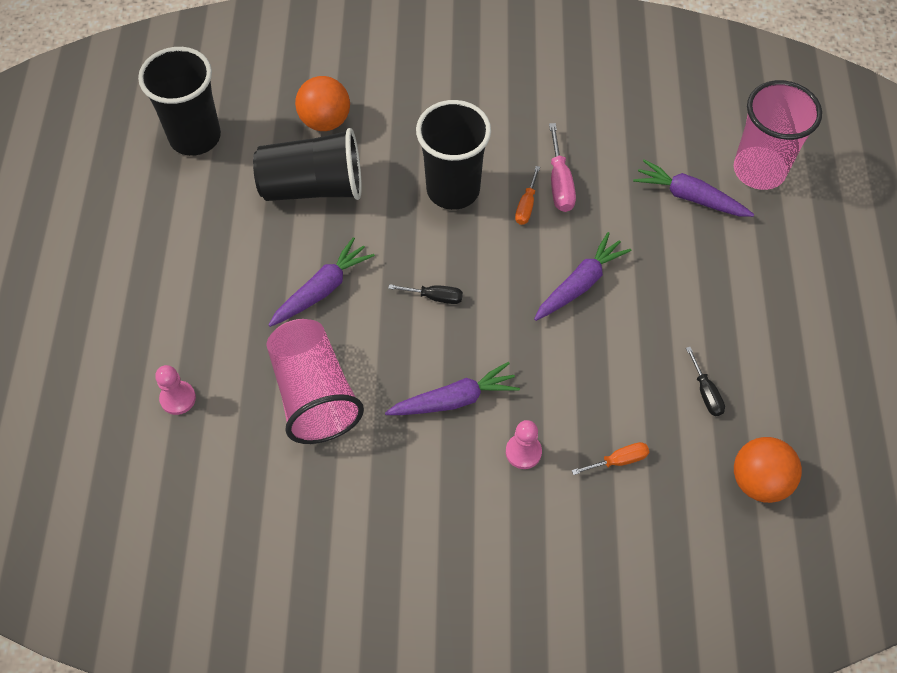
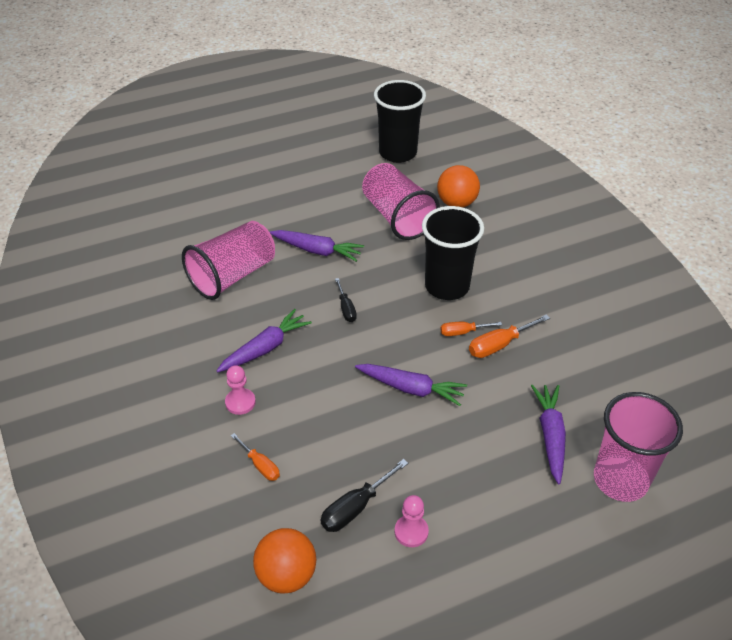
camera: 65 degrees right, 15 degrees down
(178, 398) = (199, 217): pink pawn -> pink pawn (411, 532)
(313, 187) = (397, 217): black cup -> pink cup
(454, 400) = (265, 348): purple carrot -> purple carrot turned 90 degrees counterclockwise
(559, 183) = (499, 345): pink screwdriver -> orange screwdriver
(705, 392) = (355, 507): black screwdriver -> black screwdriver, size x1.50

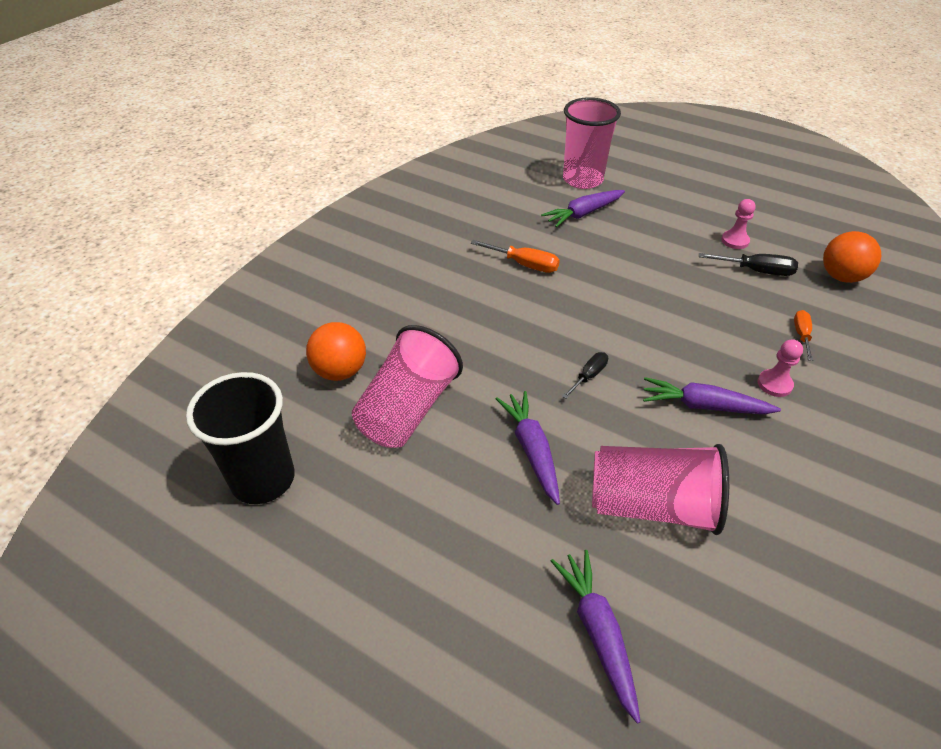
camera: 125 degrees left, 0 degrees up
(411, 388) = (626, 291): purple carrot -> purple carrot (598, 633)
(447, 286) = (485, 322): black cup -> none
(462, 332) = (533, 289): orange screwdriver -> none

